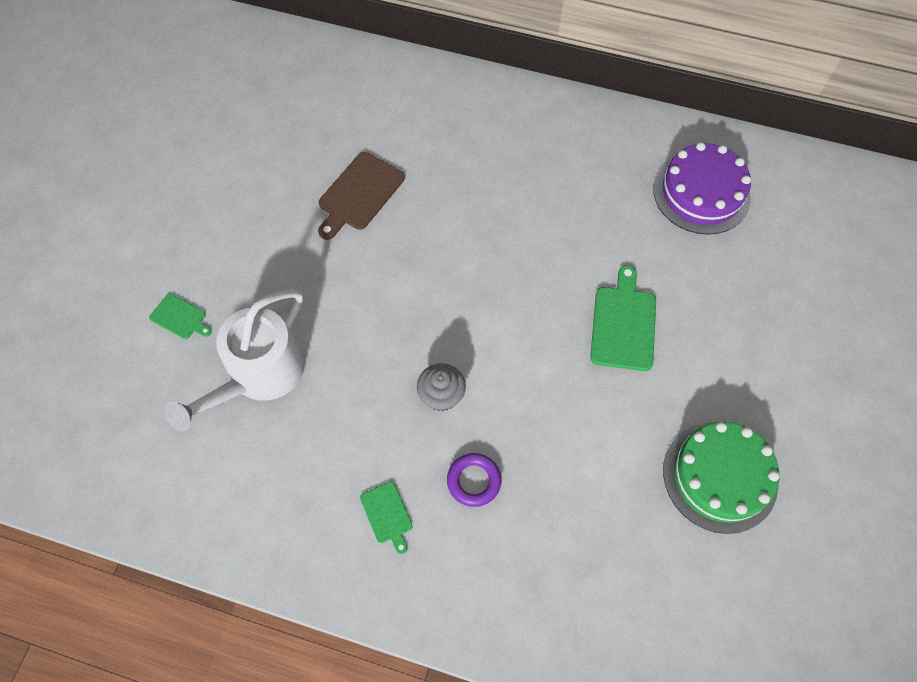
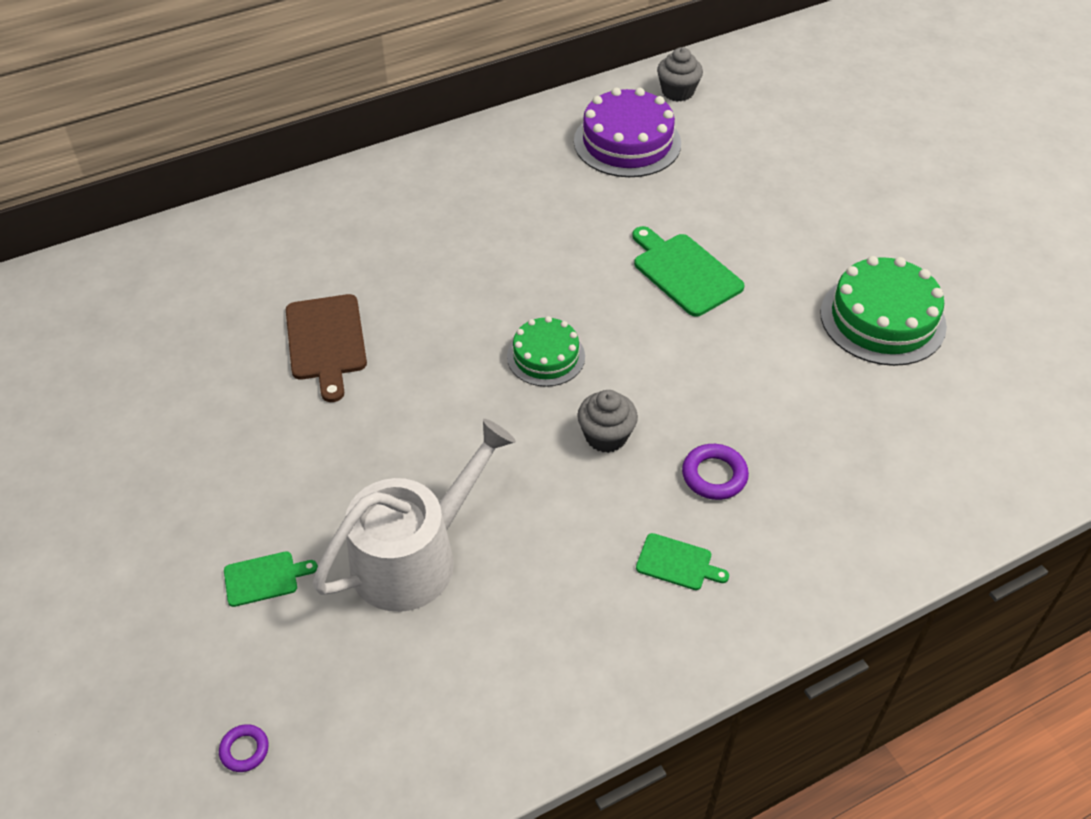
camera: 45 degrees left, 15 degrees down
(76, 406) = (244, 750): none -> purple ring
(260, 374) = (414, 556): white watering can -> white watering can turned 120 degrees counterclockwise
(468, 310) = (546, 356): none -> green cake
(787, 178) = (677, 92): none -> grey cupcake

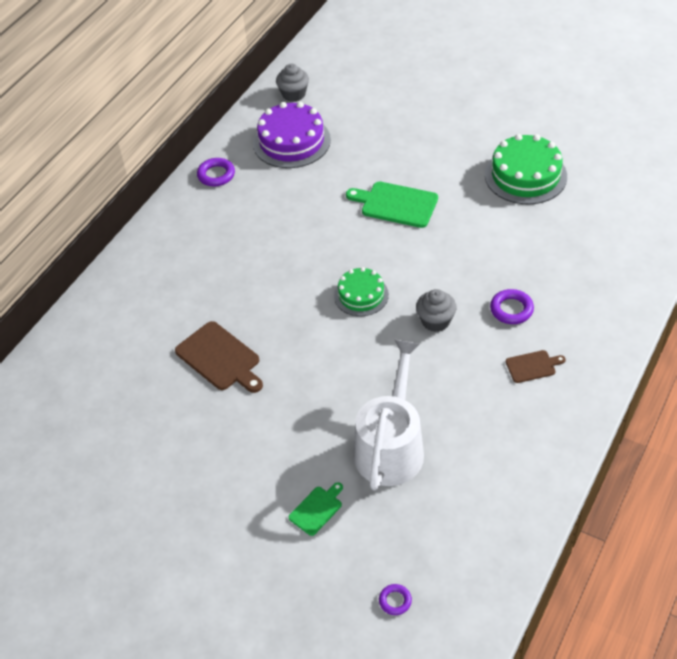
camera: 30 degrees left, 0 degrees up
(510, 140) = (216, 175): none -> purple ring
(677, 563) = (532, 366): green cutting board -> brown cutting board

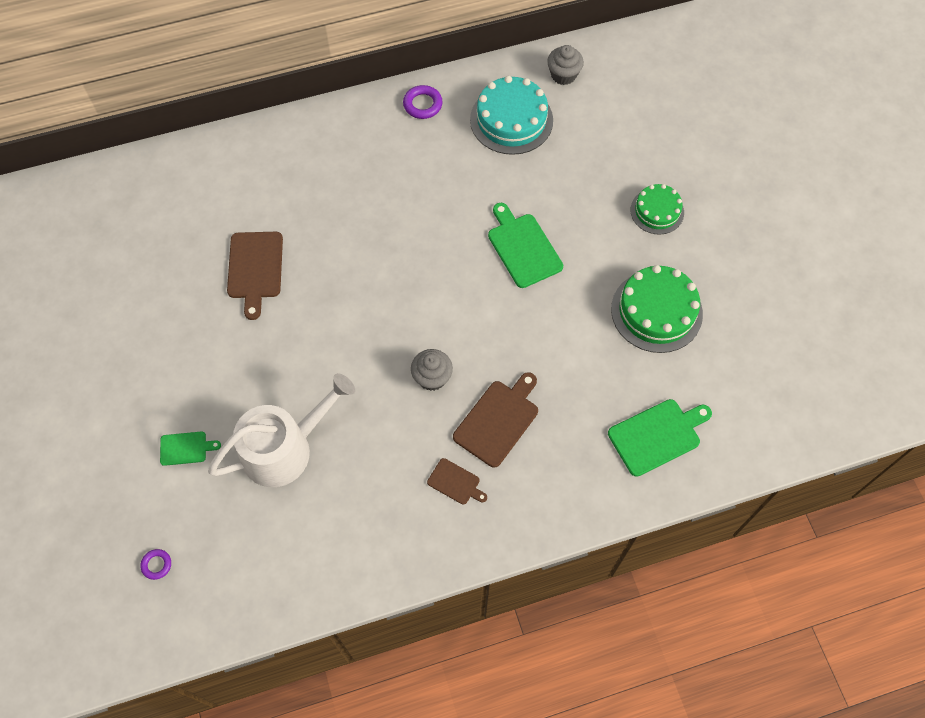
camera: 40 degrees right, 15 degrees up
(291, 141) = (511, 120): purple cake -> turquoise cake
(361, 295) = (405, 305): green cake -> green cake (657, 211)
(511, 309) = (498, 420): purple ring -> brown cutting board
(616, 239) = (657, 436): none -> green cutting board

